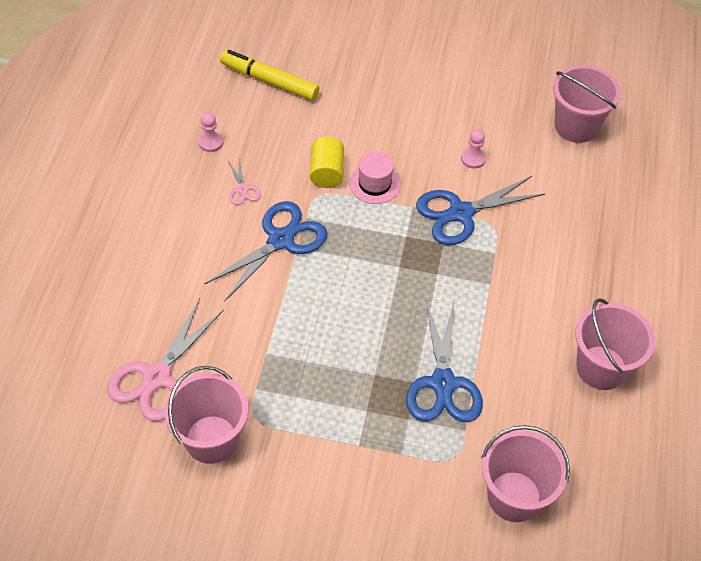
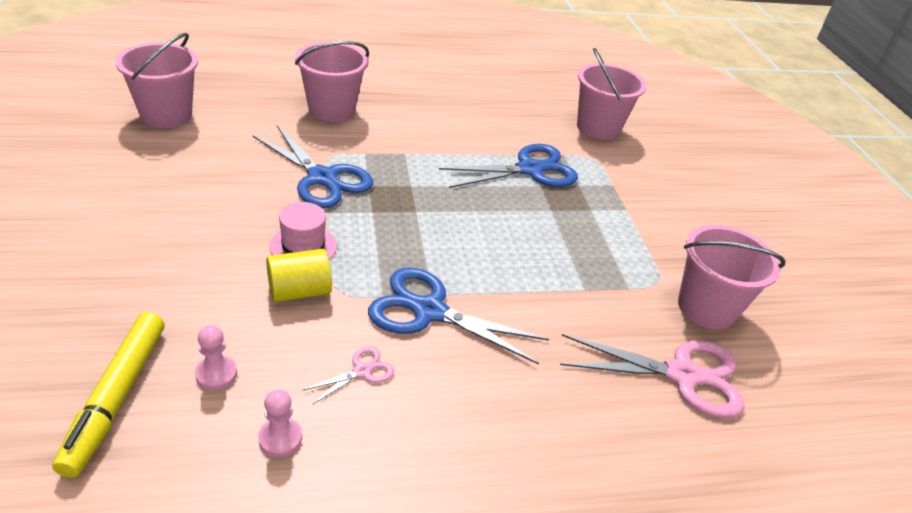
camera: 115 degrees left, 15 degrees down
(473, 159) = (236, 177): pink pawn -> pink pawn (216, 374)
(601, 368) = (456, 95): pink bucket -> pink bucket (331, 110)

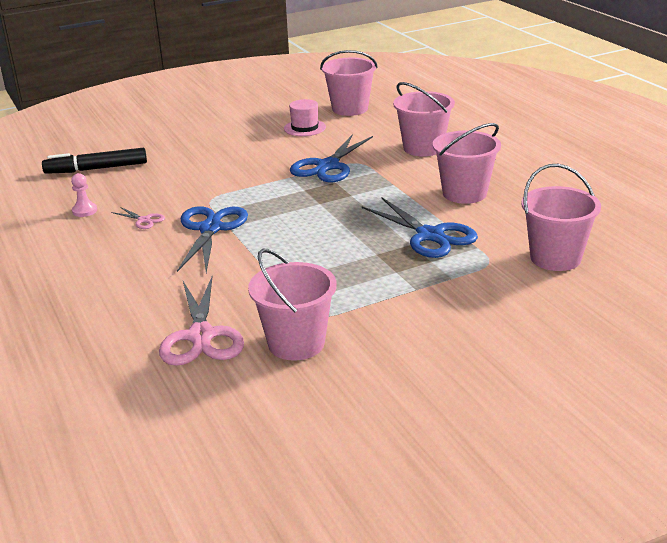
camera: 80 degrees right, 10 degrees down
(116, 398) = (96, 169): yellow marker -> black marker
(216, 374) = (123, 185): pink pawn -> none
(299, 291) = (202, 188): yellow cylinder -> none
(303, 246) = (247, 178): pink hat -> pink hat (304, 128)
(455, 124) = (464, 193): none -> pink bucket

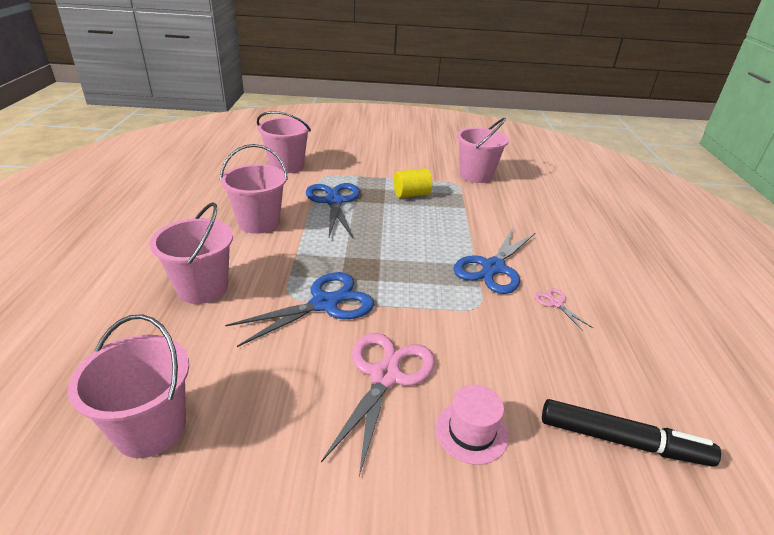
camera: 155 degrees left, 5 degrees up
(84, 211) = (625, 345): pink pawn -> none
(201, 336) = (528, 194): pink scissors -> pink scissors (385, 376)
(304, 128) = (270, 403): pink hat -> pink hat (471, 432)
(356, 276) = (411, 194): none -> yellow cylinder

